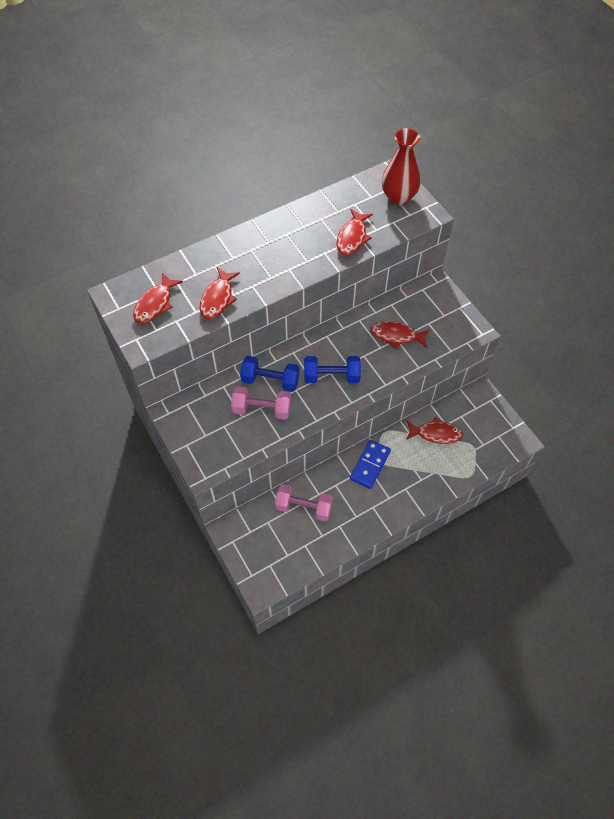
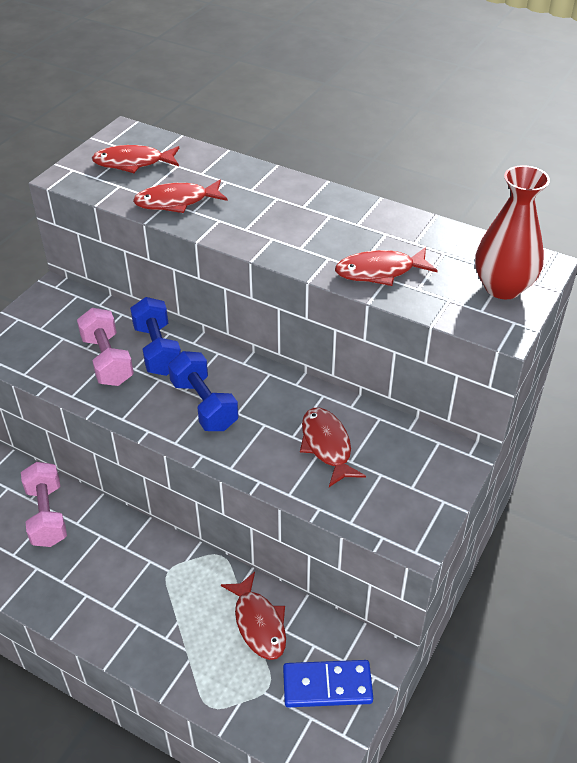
camera: 60 degrees right, 15 degrees down
(370, 465) = (154, 562): blue domino -> blue domino (327, 686)

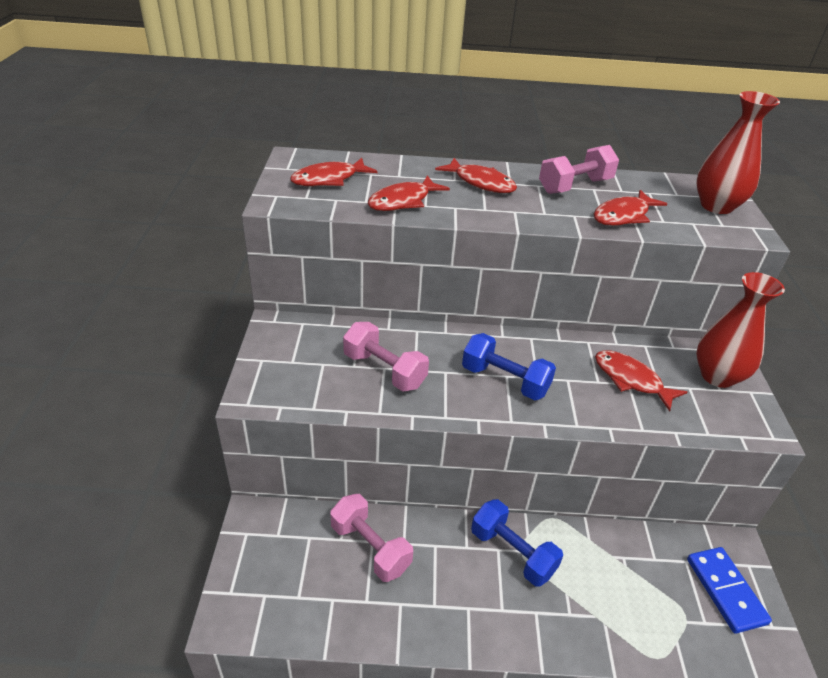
camera: 30 degrees left, 5 degrees down
(157, 350) = (421, 347): blue dumbbell -> blue dumbbell (512, 553)
(259, 623) = (631, 563): red fish -> red fish (481, 183)
(327, 686) = (725, 591): blue domino -> blue domino turned 75 degrees counterclockwise
(367, 225) = (575, 186): none -> pink dumbbell
(424, 474) = (717, 376): none -> red vase

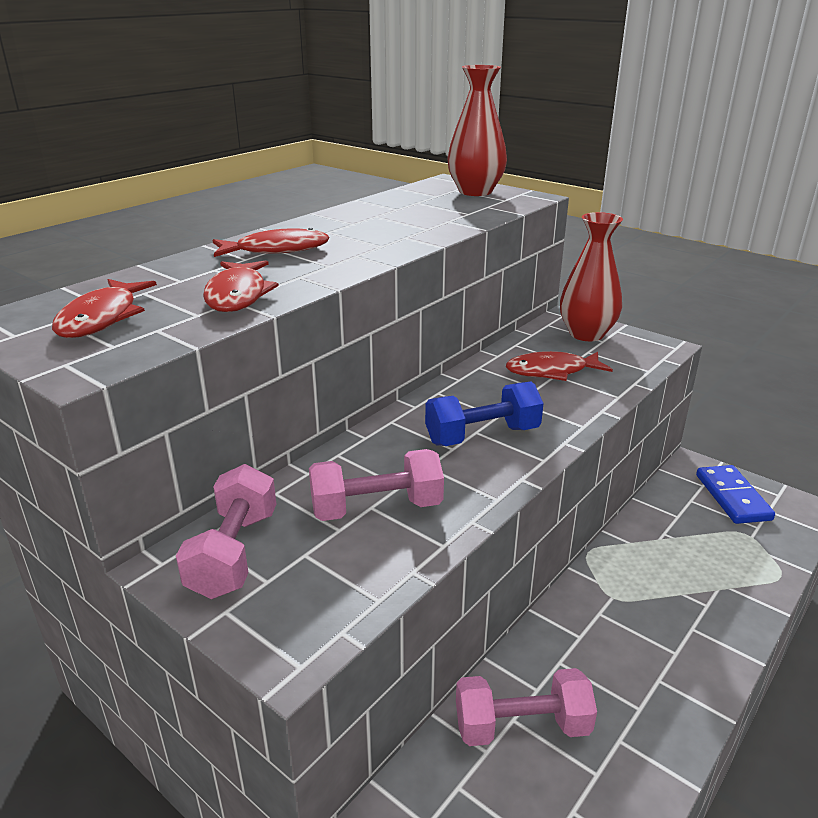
camera: 50 degrees left, 10 degrees down
(512, 553) = (611, 604): blue dumbbell -> none
(575, 186) = (358, 220): pink dumbbell -> pink dumbbell (234, 553)
(623, 216) = (438, 221): red fish -> none
(725, 591) = (733, 497): blue domino -> blue domino turned 60 degrees clockwise

